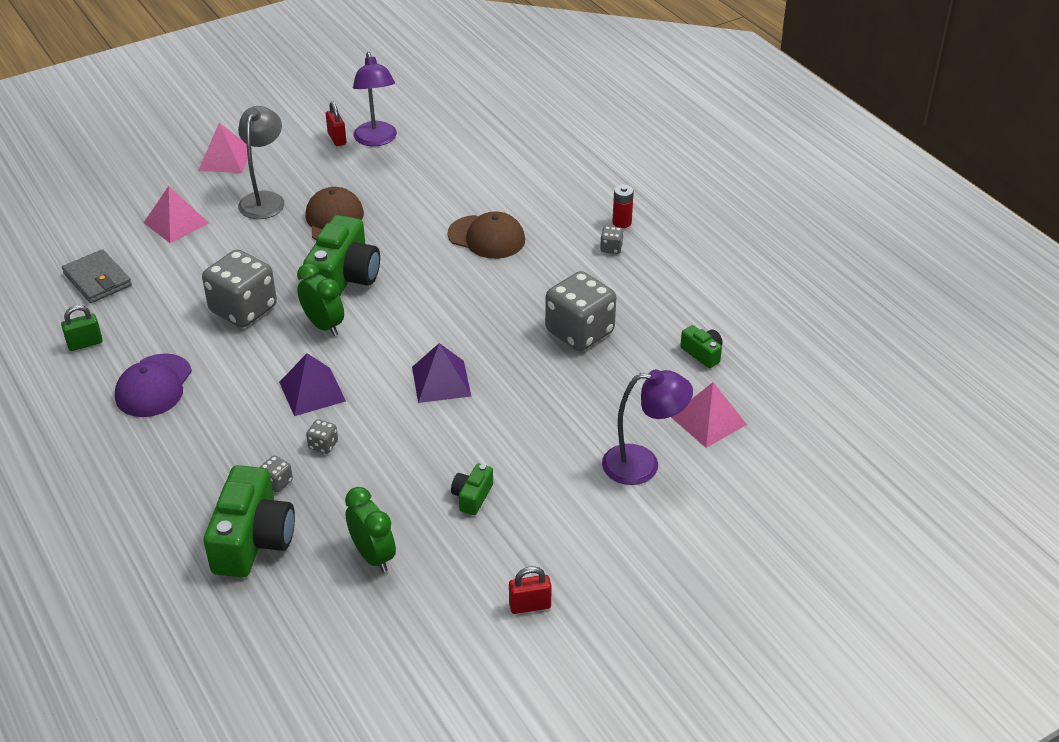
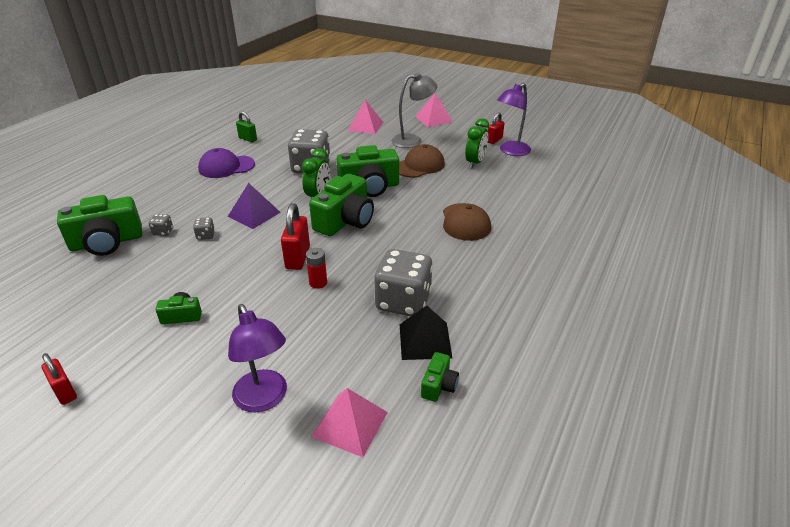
camera: 60 degrees right, 5 degrees down
(97, 280) = (300, 124): grey wallet -> none
(373, 556) = (104, 293): green clock -> green clock (475, 163)
(400, 322) = (345, 221): none -> green camera
(441, 381) = (298, 258): purple pyramid -> red padlock
(611, 248) = (519, 281): grey dice -> none
(622, 222) = (556, 275): red battery -> red battery (318, 283)
(643, 339) = (425, 340): none -> black pyramid

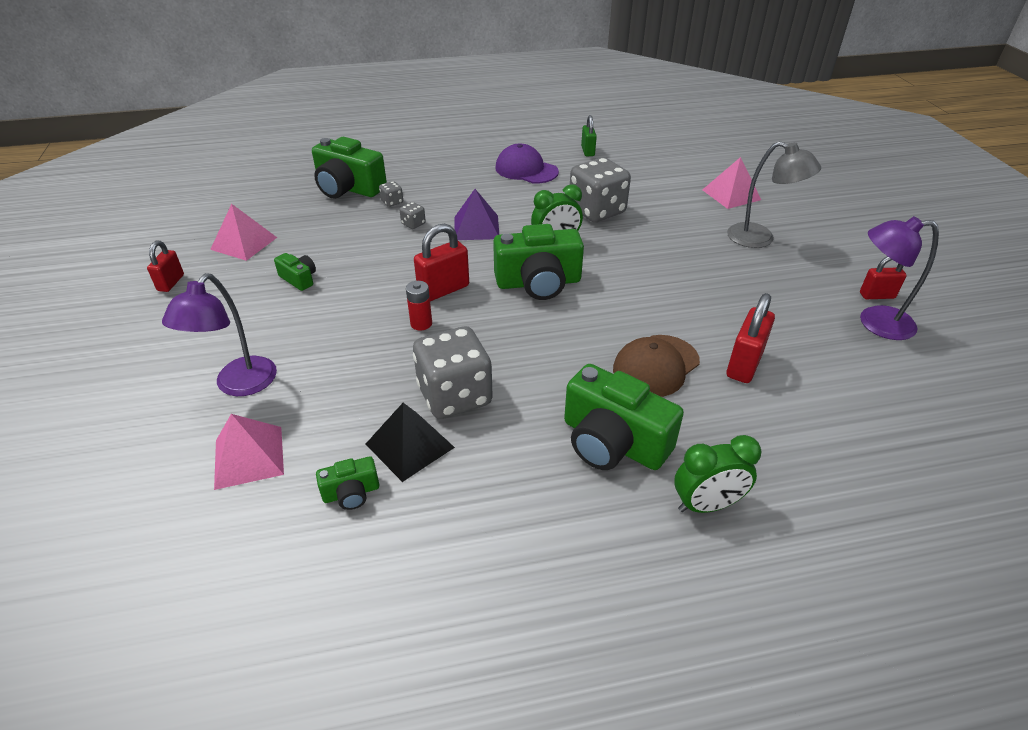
camera: 50 degrees right, 5 degrees up
(369, 187) = (620, 263): green camera -> green camera (613, 442)
(419, 166) = (715, 272): brown cap -> none
(434, 119) = (835, 226): pink pyramid -> pink pyramid (244, 243)
(475, 163) = (794, 308): green clock -> green clock (706, 505)
(496, 198) = (744, 364): none -> red padlock

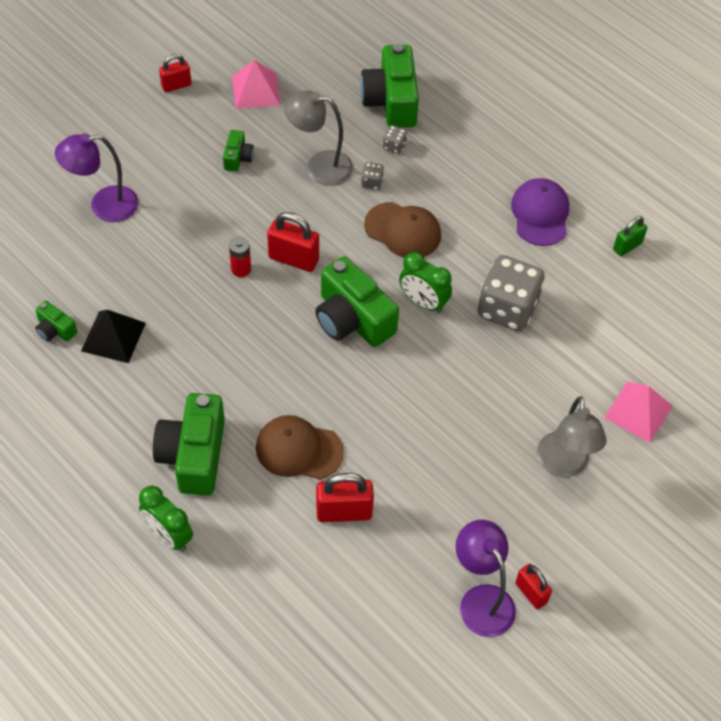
camera: 55 degrees right, 15 degrees up
(249, 457) = (49, 257): pink pyramid -> none
(365, 242) = (319, 166): none -> grey lamp
(455, 396) = (177, 335): grey dice -> none
(476, 227) = (403, 230): purple pyramid -> brown cap

